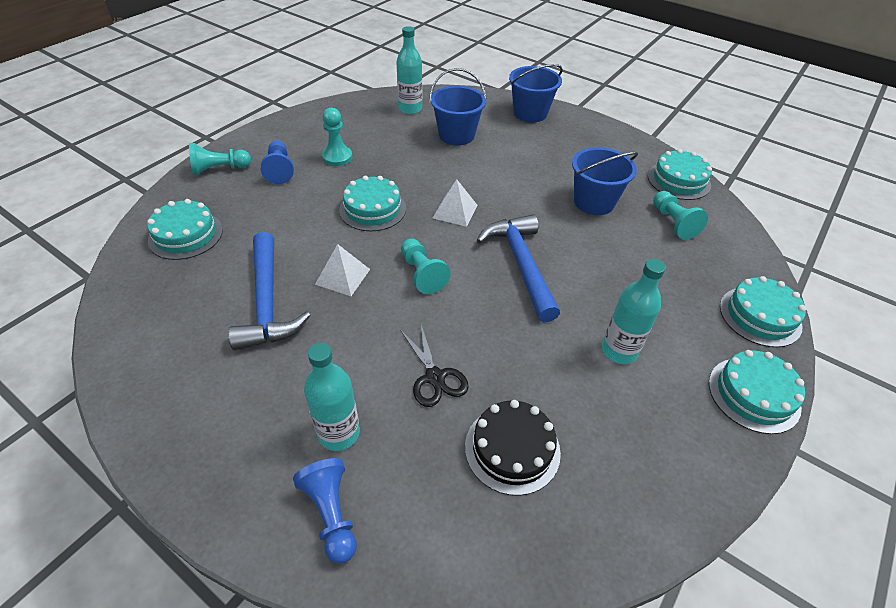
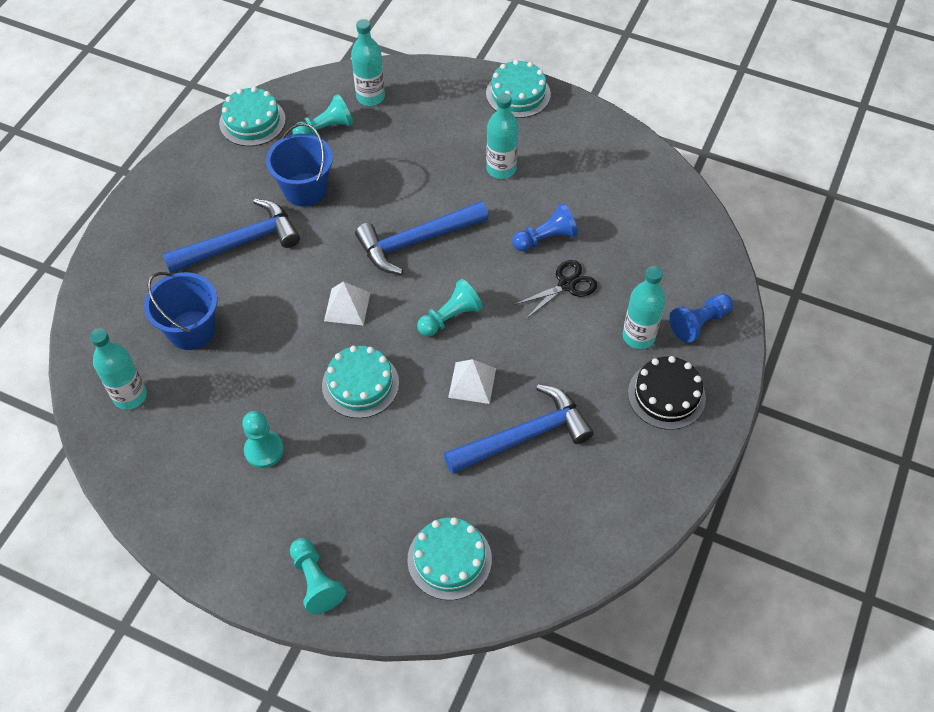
camera: 100 degrees left, 10 degrees up
(279, 170) = (304, 508): blue pawn -> blue pawn (545, 238)
(512, 449) = (612, 228): black cake -> black cake (666, 395)
(530, 113) = (126, 259): blue bucket -> none
(537, 163) = (240, 243): none -> blue hammer
(724, 259) = (370, 97): none -> turquoise bottle
(760, 316) = (436, 81): turquoise cake -> none

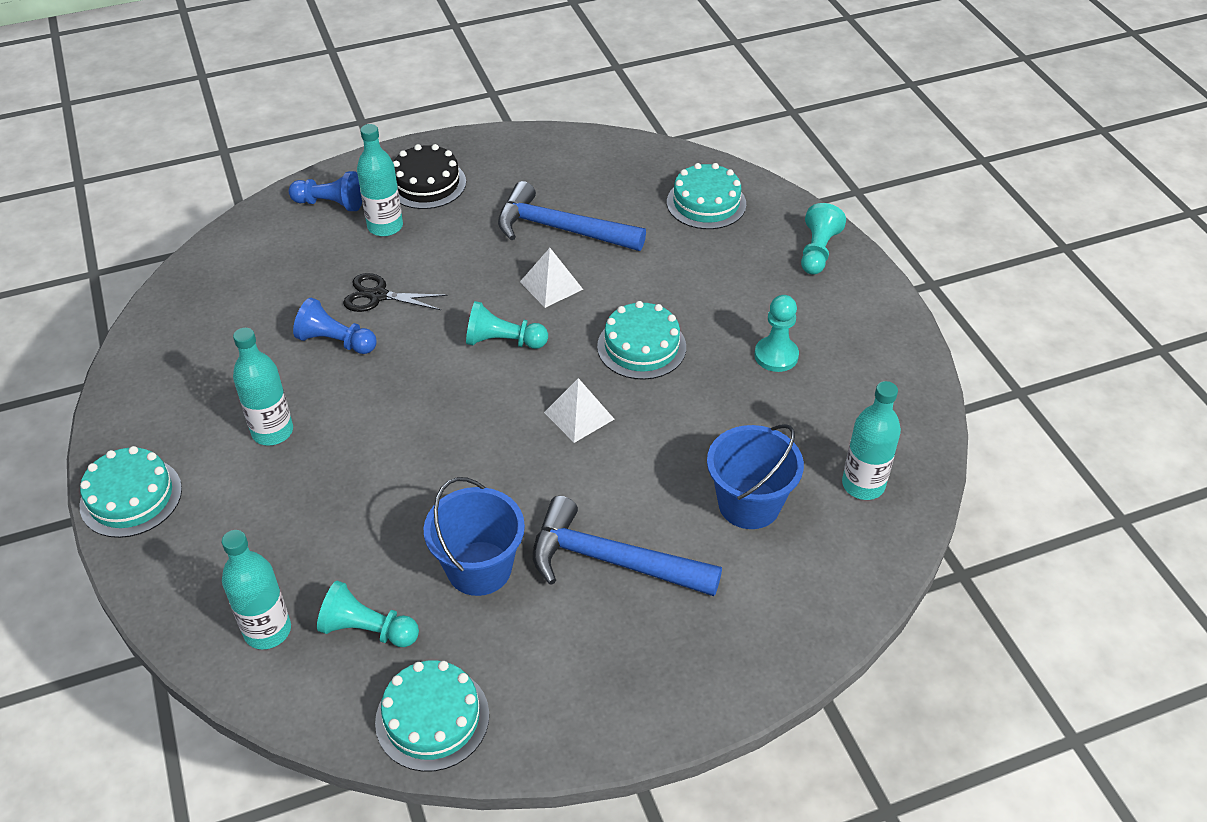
camera: 135 degrees left, 10 degrees down
(416, 241) = (443, 425): blue hammer -> none

